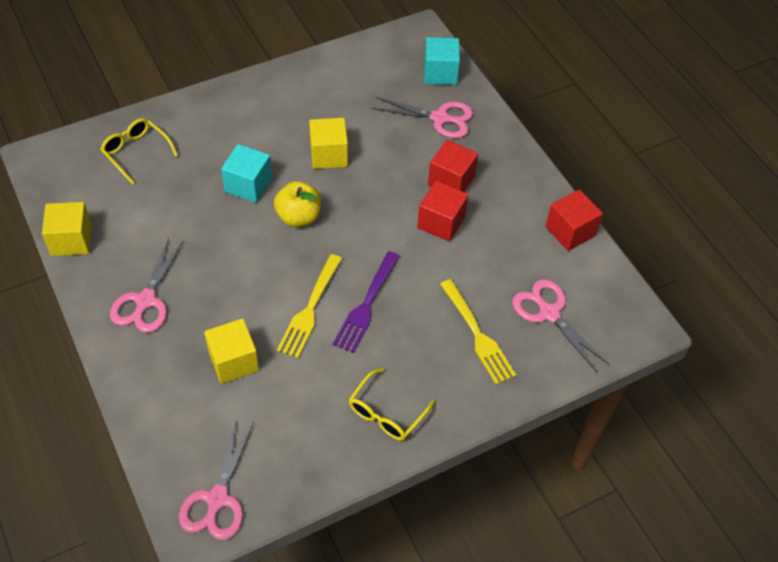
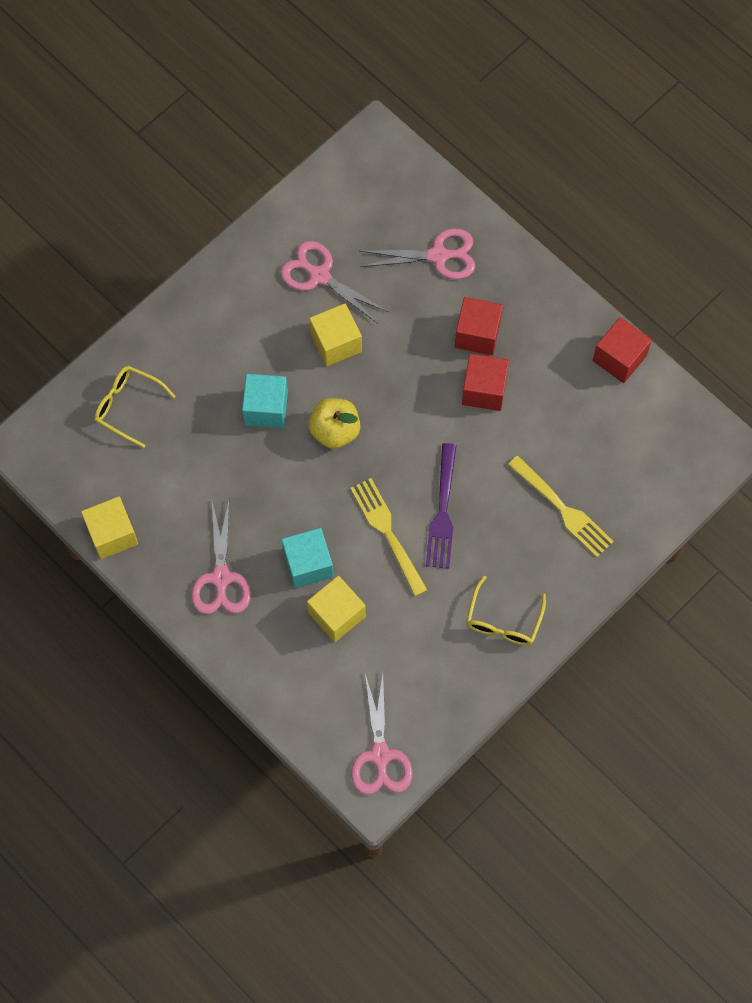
camera: 15 degrees left, 15 degrees up
(310, 308) = (388, 533): yellow fork -> yellow fork turned 150 degrees clockwise
(440, 73) = (417, 192): turquoise cube -> turquoise cube (308, 564)
(549, 313) = (625, 462): pink scissors -> pink scissors (319, 275)

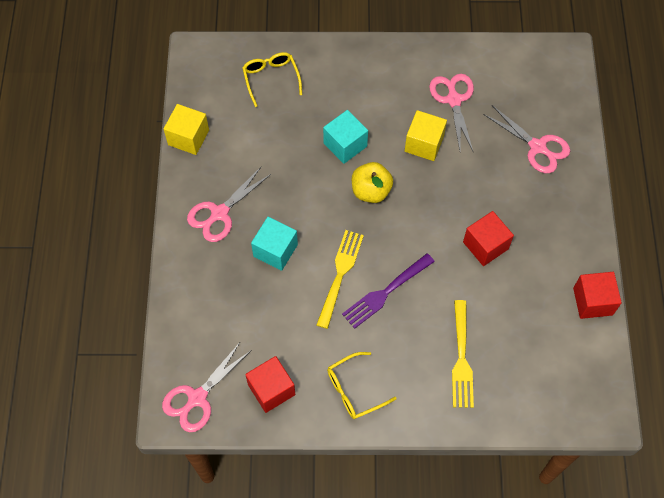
camera: 45 degrees right, 5 degrees down
(337, 615) = (260, 293): yellow cube -> none
(477, 334) = (515, 210): red cube -> red cube (271, 389)

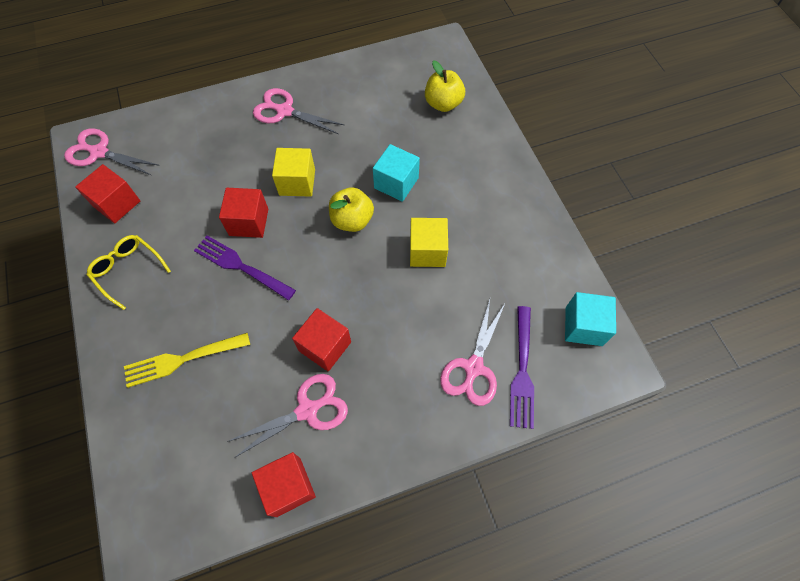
camera: 70 degrees right, 0 degrees up
(188, 137) = (353, 66): yellow cube -> yellow cube (297, 182)
(271, 78) = (443, 104): yellow glasses -> yellow apple
(275, 250) = (260, 163): turquoise cube -> turquoise cube (583, 326)
(340, 275) = (249, 222): yellow fork -> red cube
(453, 99) = (495, 263): pink scissors -> pink scissors (307, 410)
(549, 116) = (522, 370): none -> purple fork

